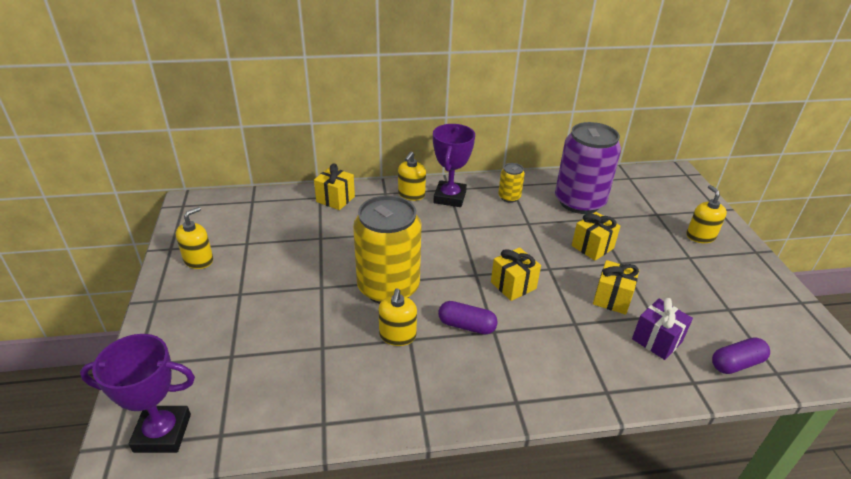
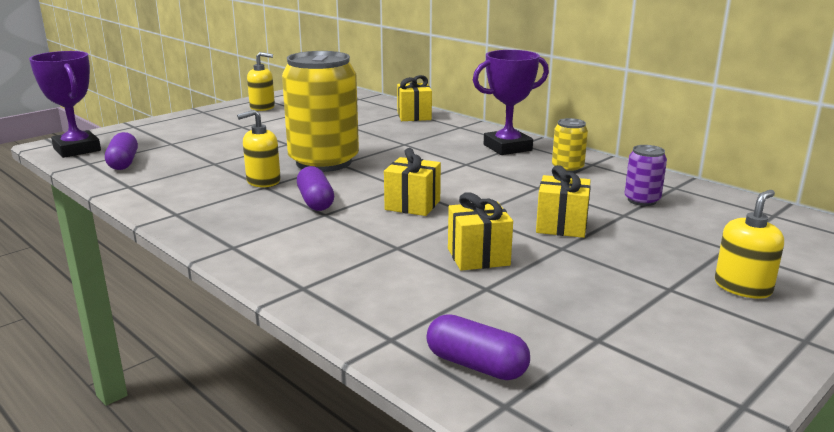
camera: 55 degrees right, 15 degrees down
(251, 408) = (123, 163): none -> purple capsule
(411, 194) = (478, 134): yellow soap dispenser -> none
(579, 202) = (642, 200): purple can -> purple can, size x0.45
(657, 340) = (439, 299): purple gift -> none

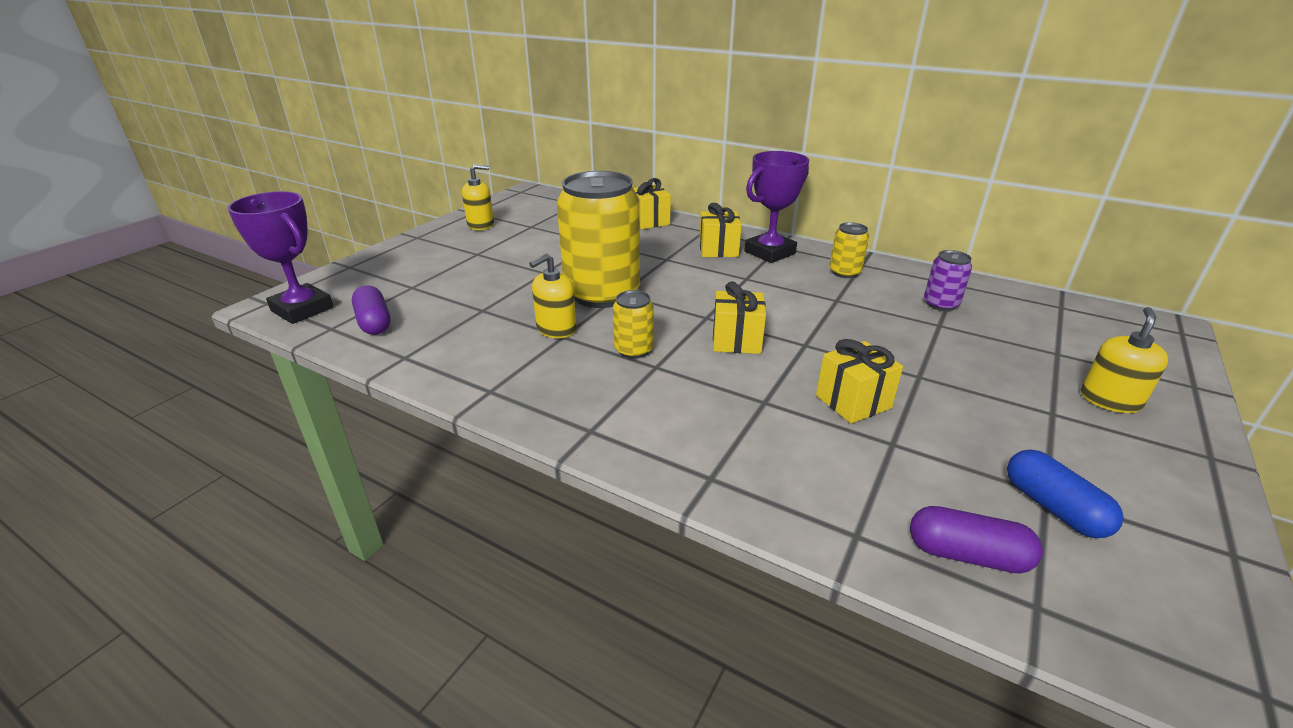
camera: 15 degrees left, 10 degrees up
(315, 201) = (633, 350): purple capsule -> yellow can
(561, 226) = (897, 348): yellow gift -> yellow gift (718, 250)
(593, 349) = (1053, 508): none -> blue capsule

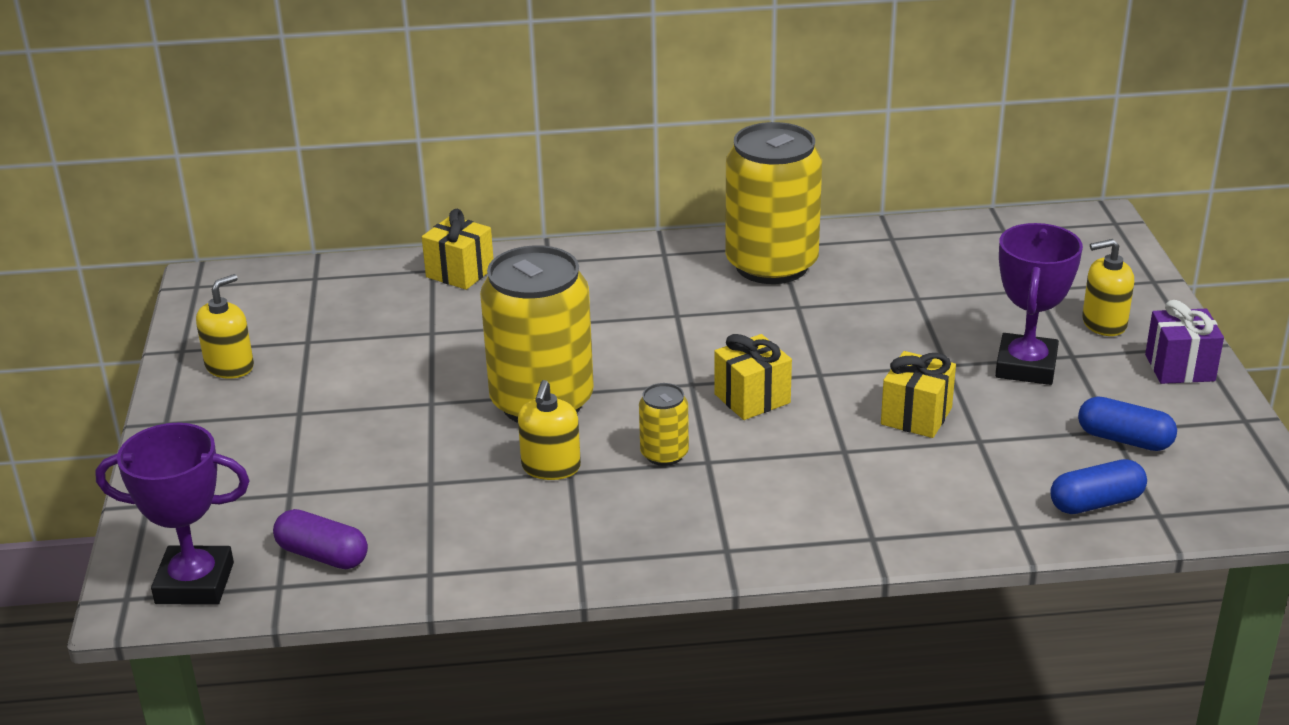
camera: 35 degrees left, 0 degrees up
(718, 250) = (600, 286): yellow gift -> none
(769, 252) = (663, 267): purple trophy -> purple trophy (1026, 366)
(844, 272) = (771, 265): yellow can -> yellow can, size x2.24
(940, 304) = (898, 271): purple can -> none
(967, 555) = (1096, 503): purple capsule -> blue capsule
(1109, 400) = (1104, 323): yellow soap dispenser -> yellow soap dispenser turned 90 degrees counterclockwise
(1175, 468) = (1179, 368): none -> purple gift

